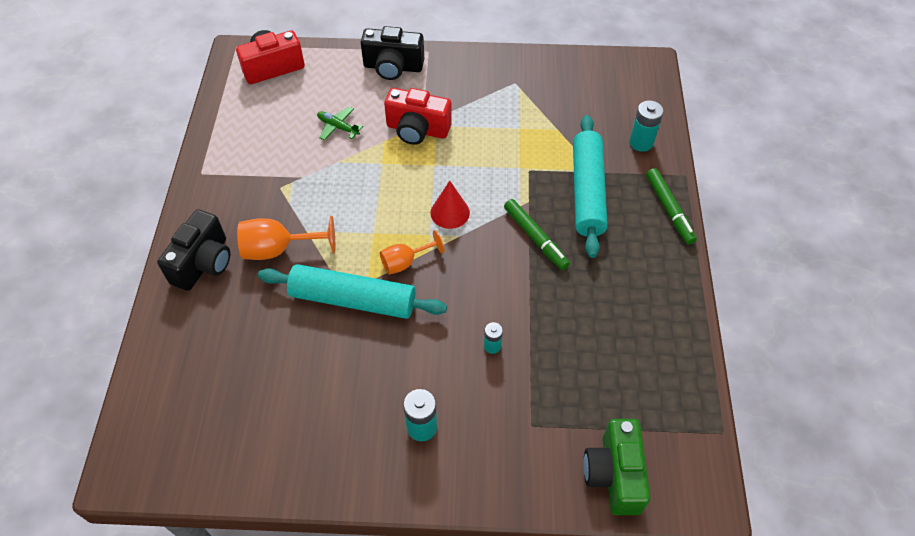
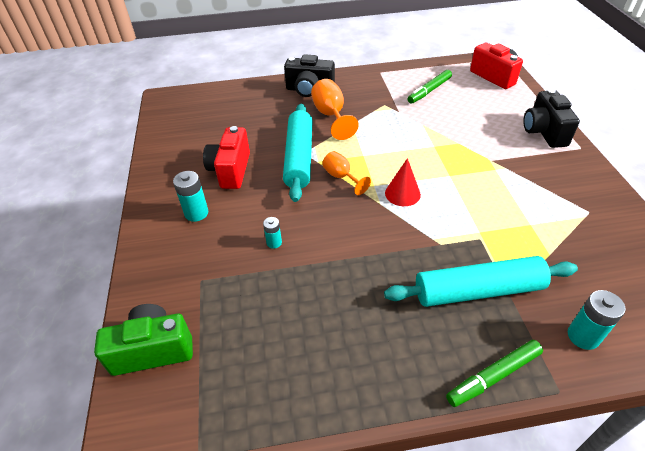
camera: 80 degrees right, 10 degrees down
(338, 127) = (457, 117): green plane -> none
(417, 130) = (482, 158): red camera -> red camera (230, 170)
(535, 238) = (399, 255): green marker -> green marker (429, 91)

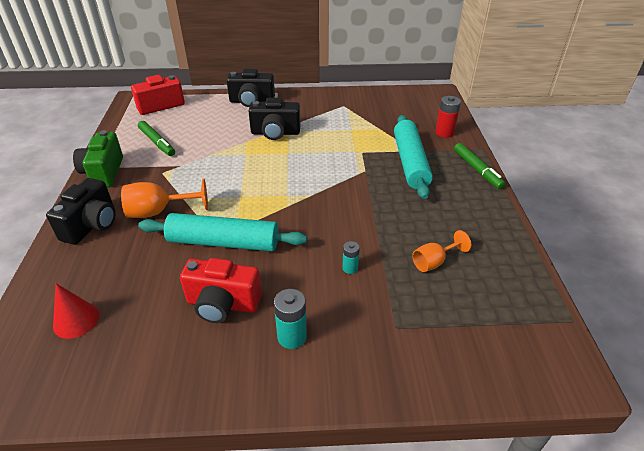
camera: 85 degrees left, 5 degrees down
(153, 350) = (483, 364): green camera -> green camera (103, 172)
(341, 177) = (268, 214): orange goblet -> orange goblet (434, 262)
(402, 193) = (302, 180): red cone -> red cone (76, 320)
(485, 160) = (275, 133): none -> black camera
(583, 336) = (444, 133): turquoise battery -> red battery

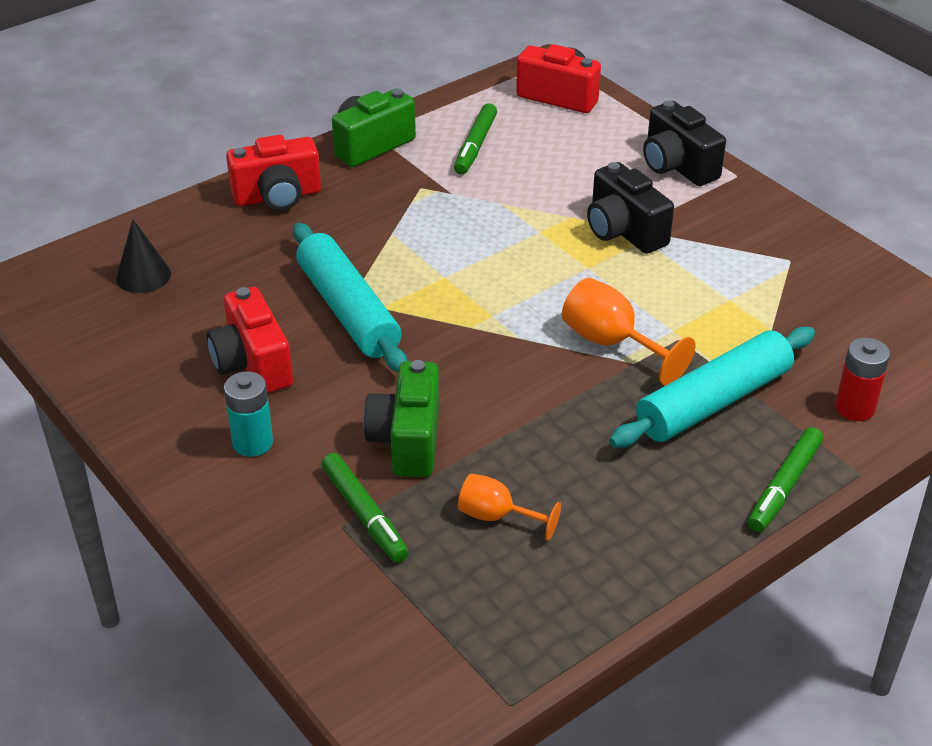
camera: 55 degrees right, 0 degrees up
(76, 320) = (143, 276): red cone -> black cone
(92, 225) = (277, 196): black camera -> red camera
(158, 212) = (348, 230): orange goblet -> orange goblet (612, 343)
(350, 268) = (407, 440): turquoise battery -> green camera
(394, 313) = (364, 514): none -> green marker

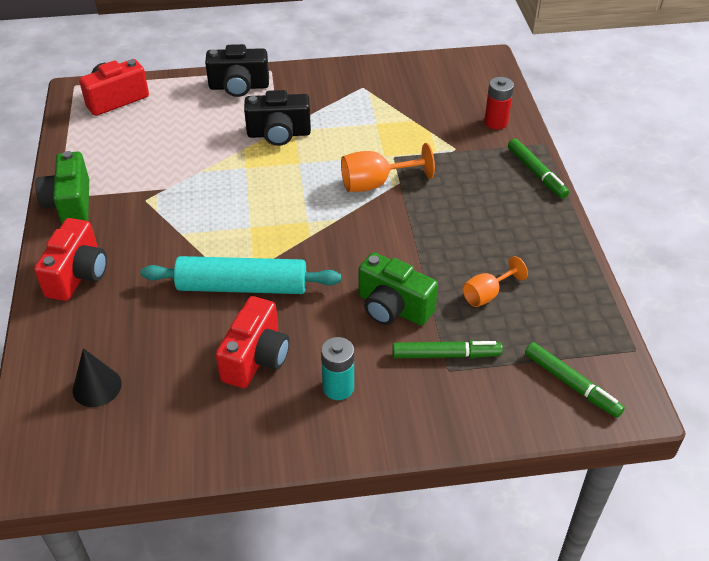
camera: 60 degrees left, 5 degrees up
(252, 364) = (256, 358): red camera -> red camera turned 75 degrees counterclockwise
(475, 146) = (127, 156): green marker -> green marker (571, 384)
(713, 401) = (454, 168): turquoise rolling pin -> none

